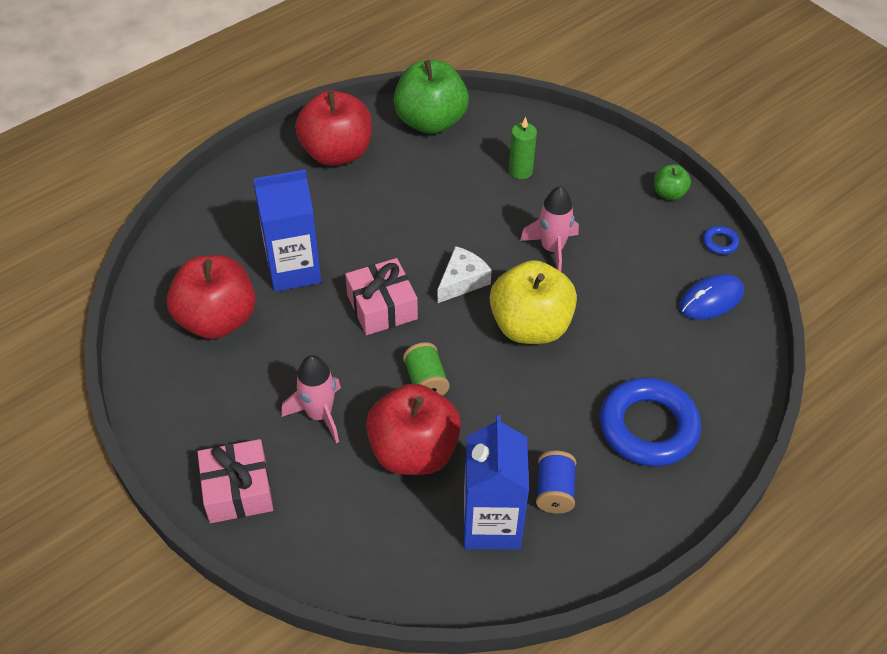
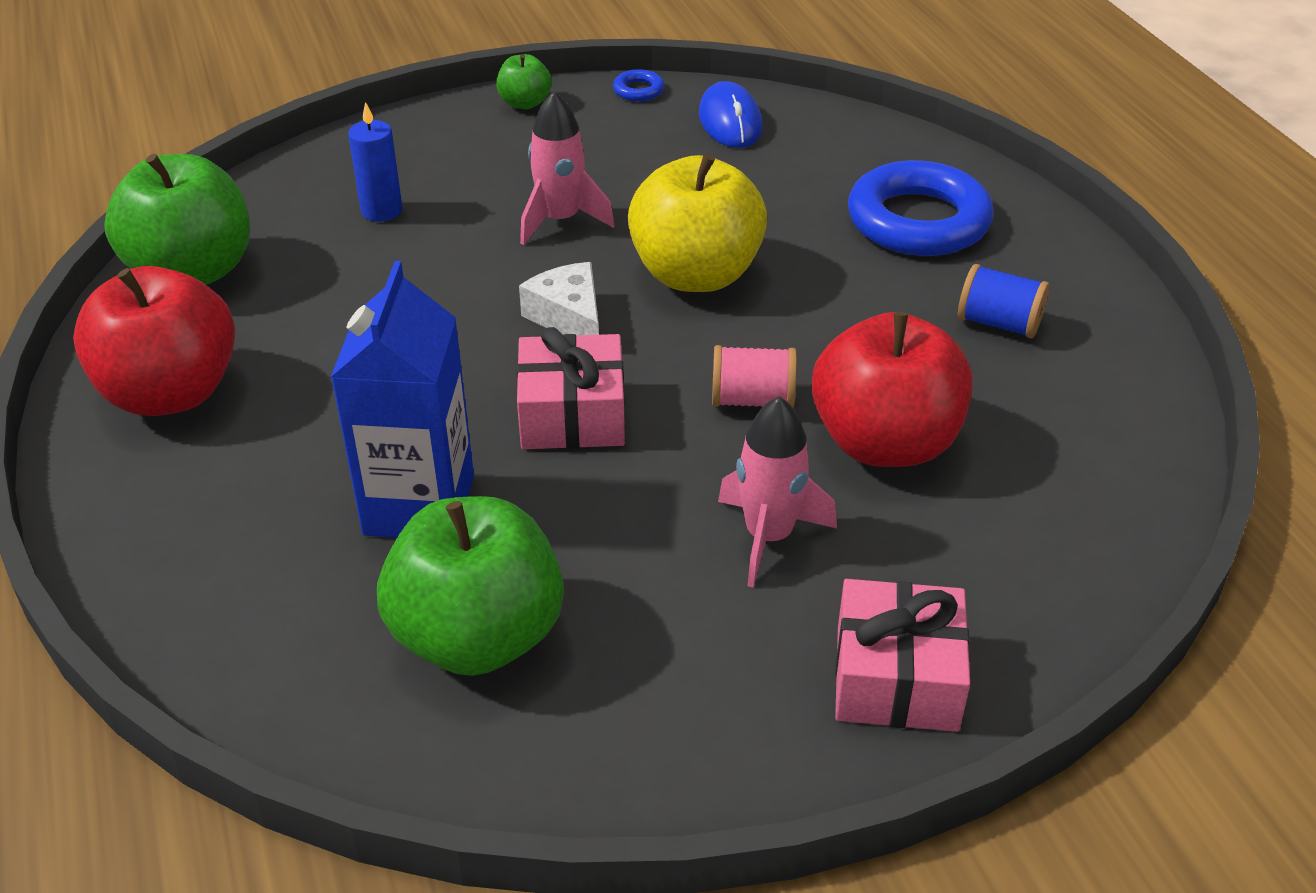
camera: 70 degrees left, 10 degrees down
(217, 320) = (478, 637): red apple -> green apple
(426, 381) = (752, 400): green spool -> pink spool
(491, 524) = (1040, 394): blue carton -> none
(520, 171) = (381, 211): green candle -> blue candle

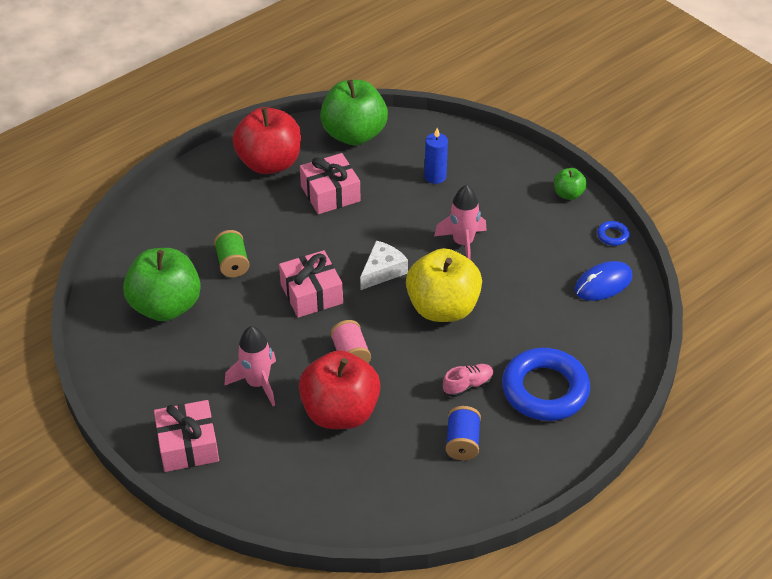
camera: 70 degrees right, 5 degrees up
(325, 334) = (330, 193): none -> pink gift
(419, 505) = (232, 263): blue carton -> green spool
(879, 289) = (468, 385): none -> pink shoe

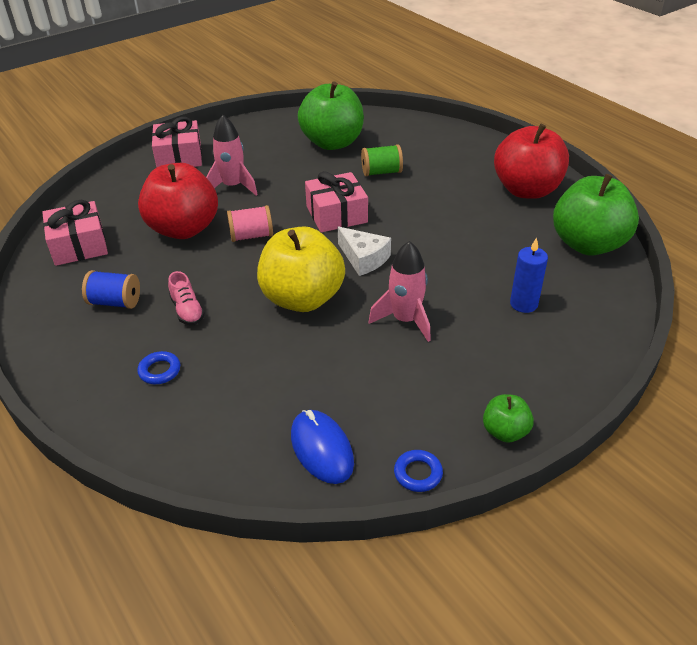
camera: 95 degrees right, 5 degrees down
(330, 193) = (484, 227): pink gift -> pink gift (79, 245)
(545, 390) = (159, 371): blue ring -> blue ring, size x0.41

